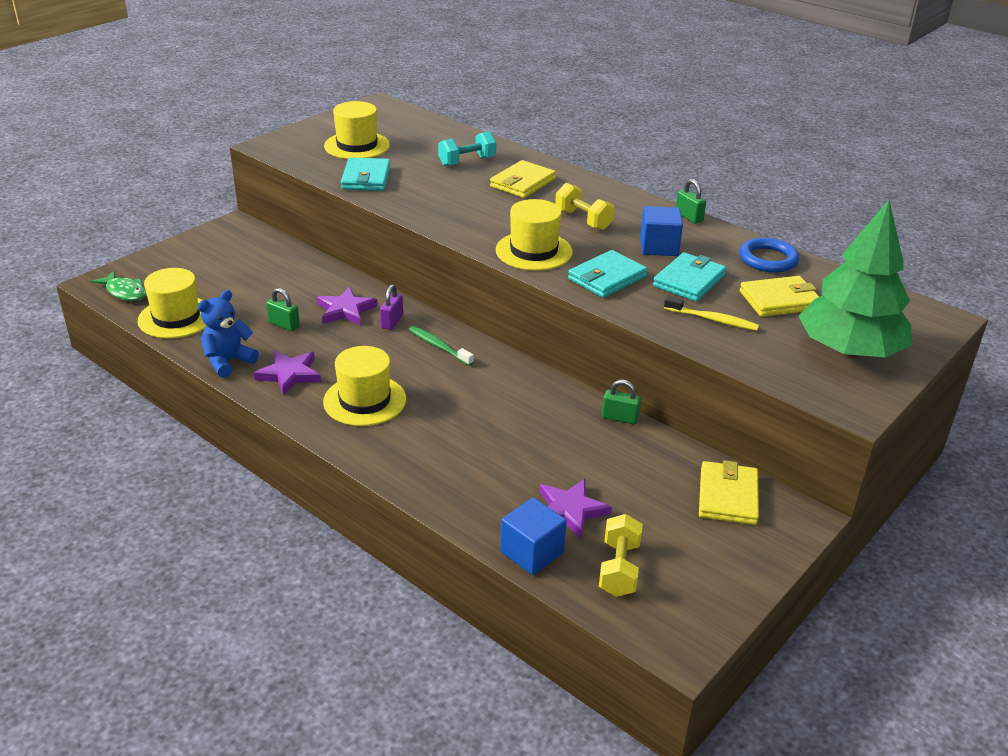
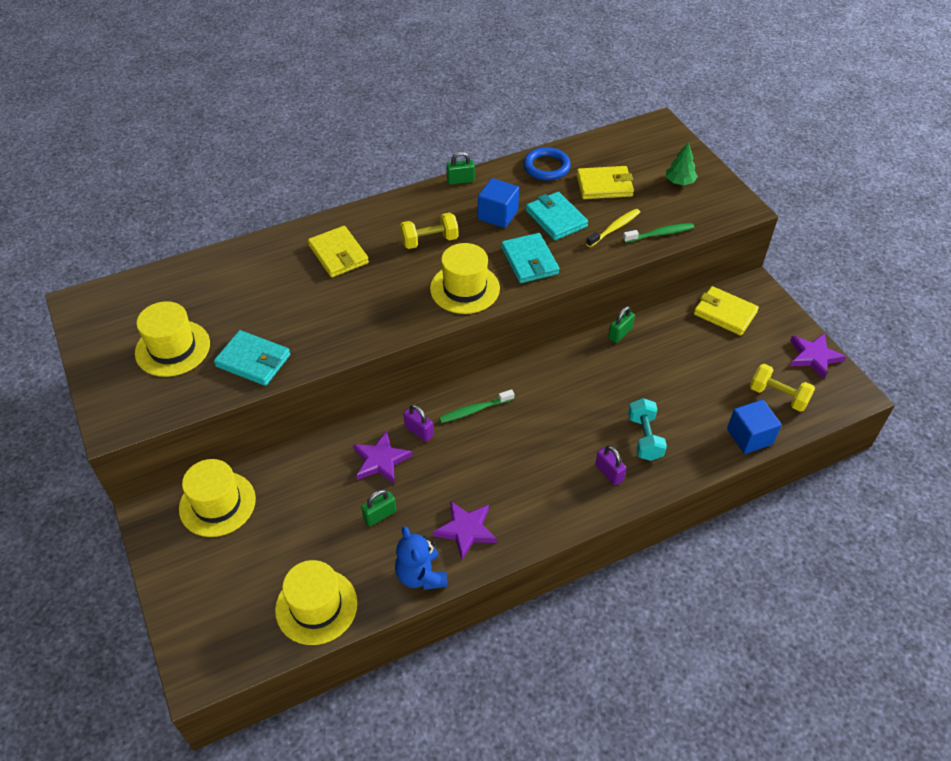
camera: 65 degrees left, 15 degrees up
(125, 292) = (234, 648): green fish -> none
(364, 400) = (530, 484): yellow hat -> yellow hat (217, 504)
(409, 449) = (609, 473): none -> purple padlock
(467, 161) = (270, 277): turquoise dumbbell -> turquoise dumbbell (644, 438)
(570, 511) = (713, 400): purple star -> purple star (814, 356)
(736, 352) = (660, 234): none -> green toothbrush
(779, 300) = (604, 185): yellow wallet -> yellow wallet turned 75 degrees clockwise
(849, 351) = (679, 182): green tree -> green tree, size x0.40

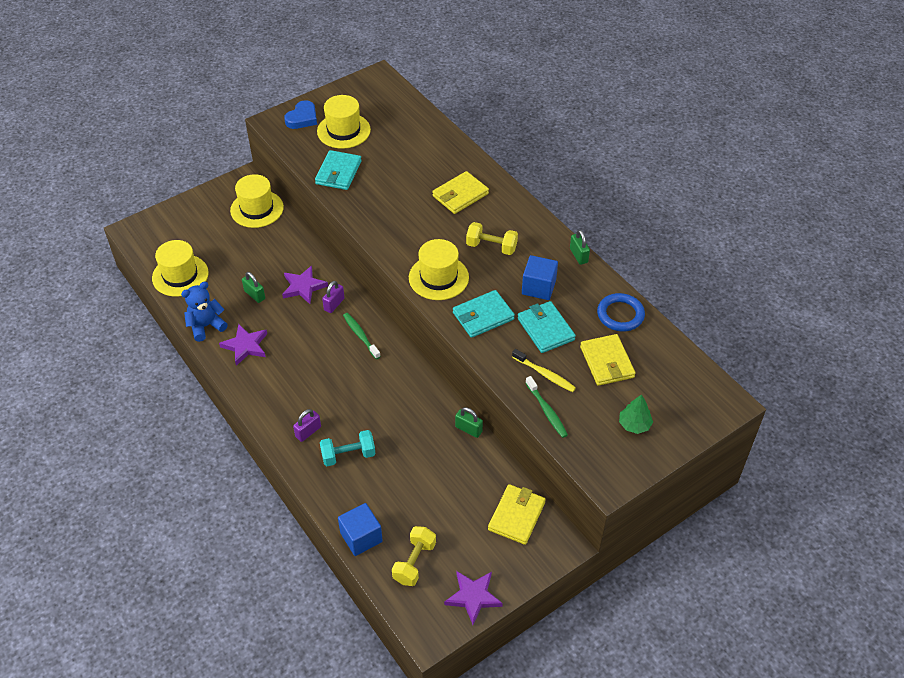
camera: 80 degrees right, 0 degrees up
(123, 390) = (302, 118): none -> blue heart
(429, 241) = (491, 247): yellow dumbbell -> yellow dumbbell turned 45 degrees counterclockwise
(556, 219) = (545, 329): turquoise wallet -> turquoise wallet turned 75 degrees counterclockwise

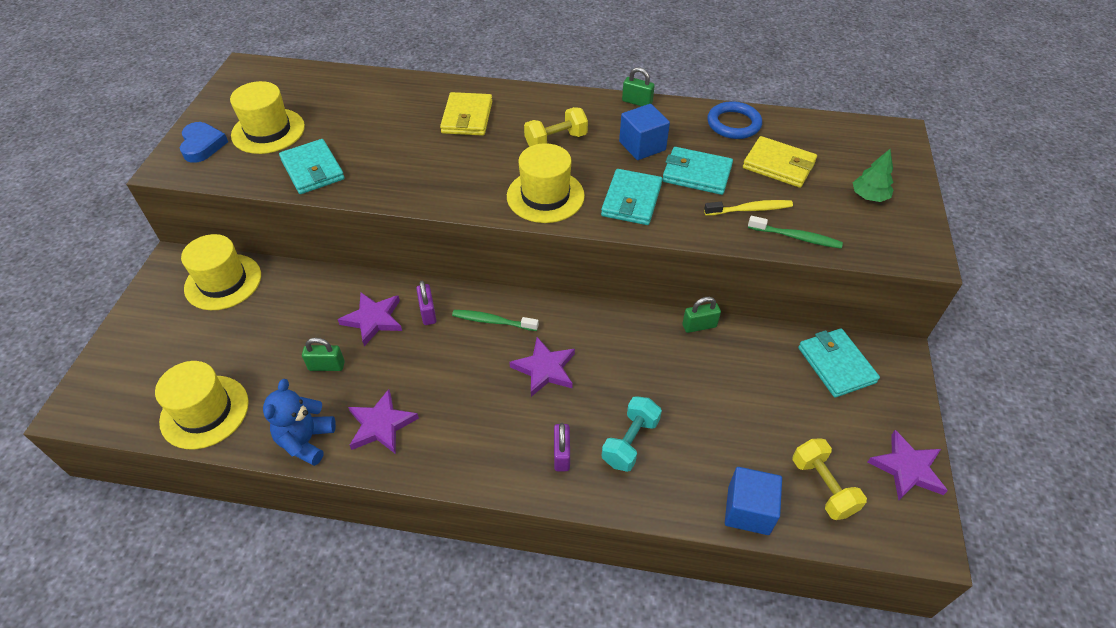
camera: 45 degrees left, 0 degrees up
(354, 383) = (545, 369): none -> purple star
(516, 516) = (836, 365): yellow wallet -> turquoise wallet

